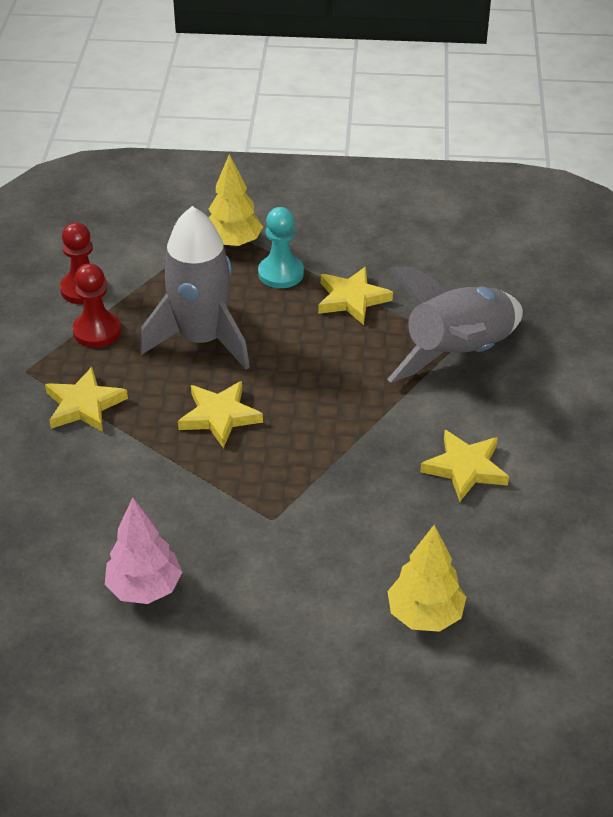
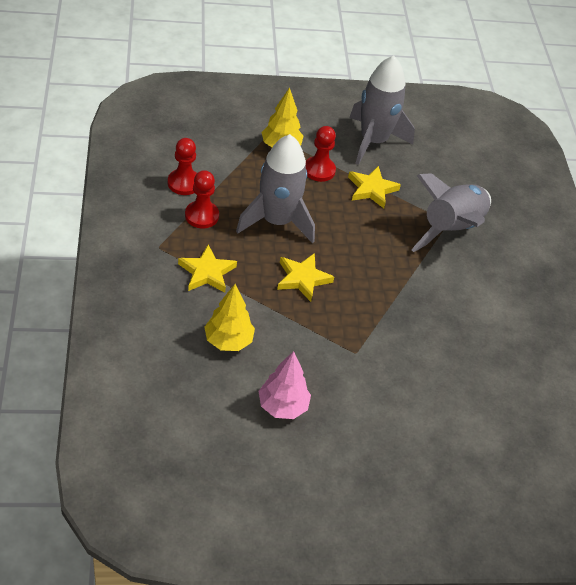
camera: 15 degrees left, 5 degrees up
(281, 273) = (319, 170): turquoise pawn -> red pawn
(370, 236) = (373, 141): none -> grey rocket
(424, 615) = (469, 416): yellow tree -> yellow tree (228, 341)
(465, 468) = (473, 312): yellow star -> none

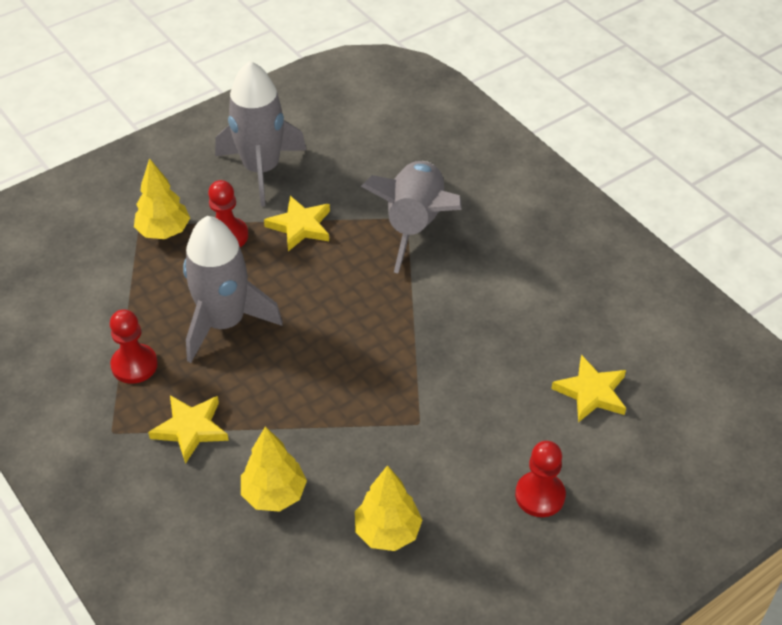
camera: 25 degrees left, 0 degrees up
(184, 183) = (84, 338): red pawn -> red pawn (540, 495)
(282, 406) = (387, 532): pink tree -> yellow tree
(302, 278) = (301, 373): yellow star -> yellow star (591, 392)

